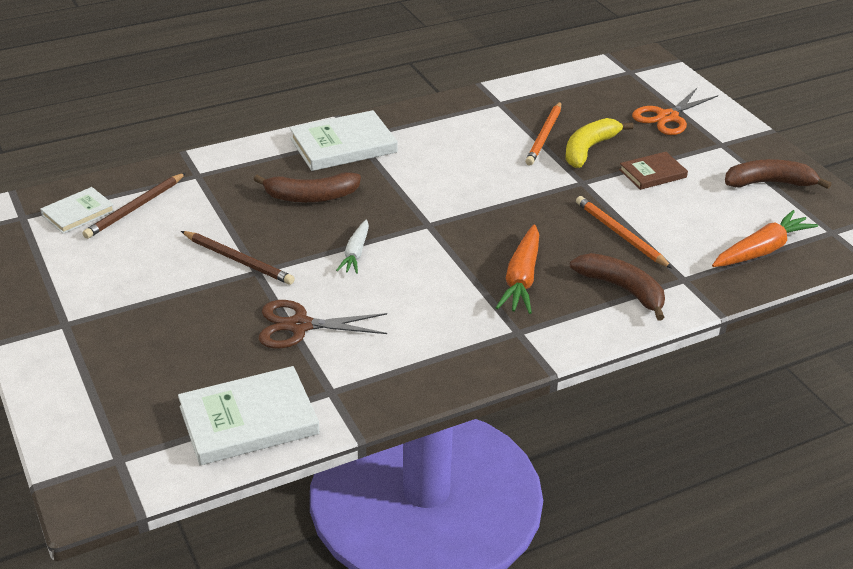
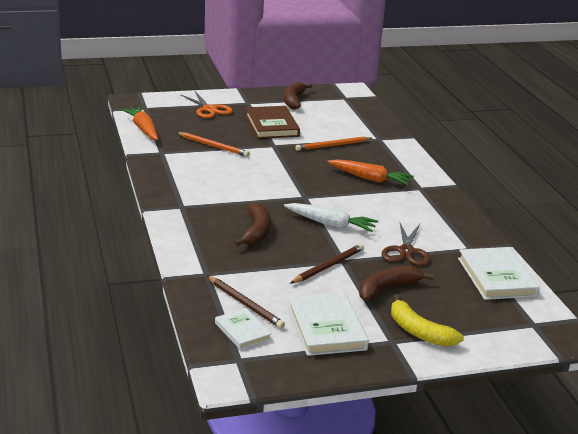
camera: 80 degrees left, 10 degrees down
(343, 145) = (191, 212): white book -> white book (326, 328)
(355, 253) = (330, 224): white carrot -> white carrot, size x1.57
(589, 149) = (236, 137): yellow banana -> yellow banana (419, 331)
(622, 289) = (385, 155): brown banana -> brown banana (387, 289)
(652, 173) = (272, 125): brown book -> brown book, size x1.69
(761, 250) = (357, 116): orange carrot -> orange carrot (143, 129)

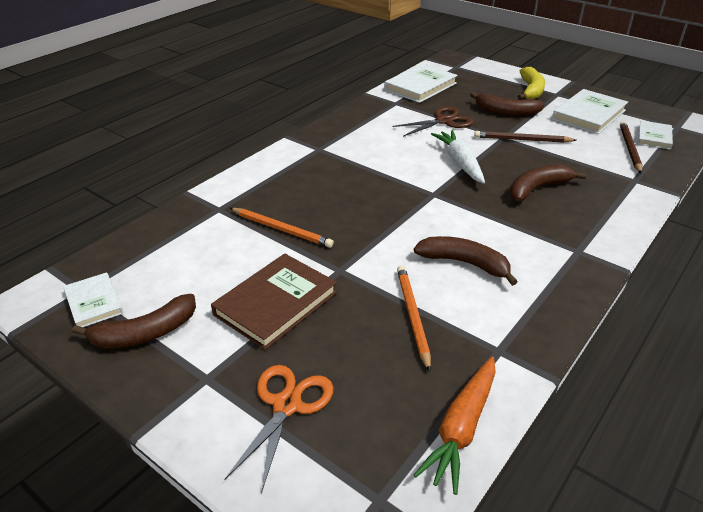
camera: 125 degrees left, 10 degrees up
(227, 173) = (464, 263): none -> brown banana
(331, 98) = (94, 302): none -> white book
(370, 179) = (337, 177): orange carrot -> none

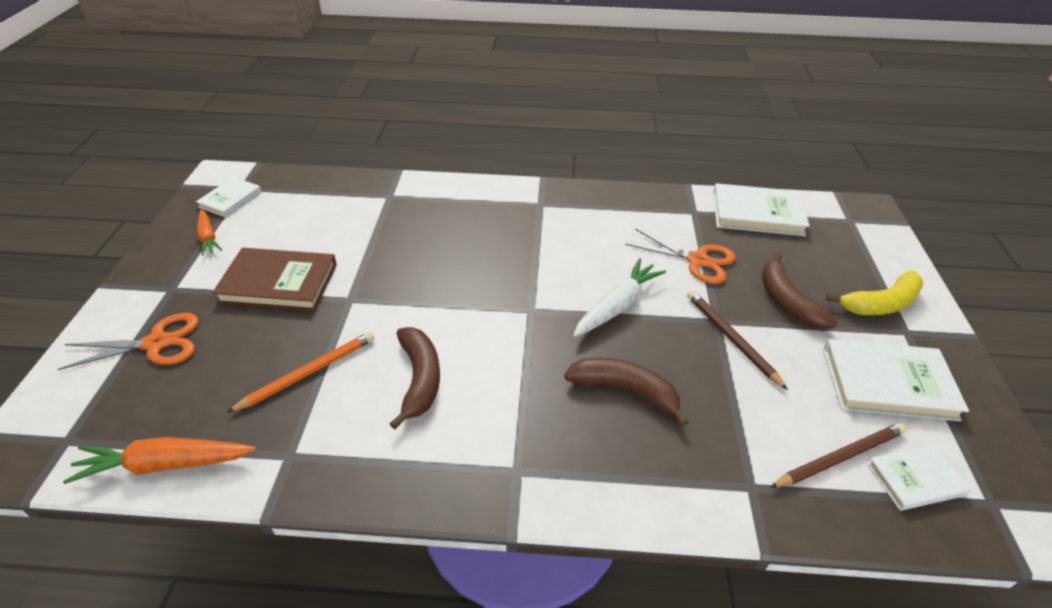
camera: 55 degrees right, 5 degrees up
(145, 333) = (208, 237): brown banana -> orange carrot
(281, 229) = (386, 241): orange pencil -> none
(444, 121) = (697, 260): brown scissors -> orange scissors

